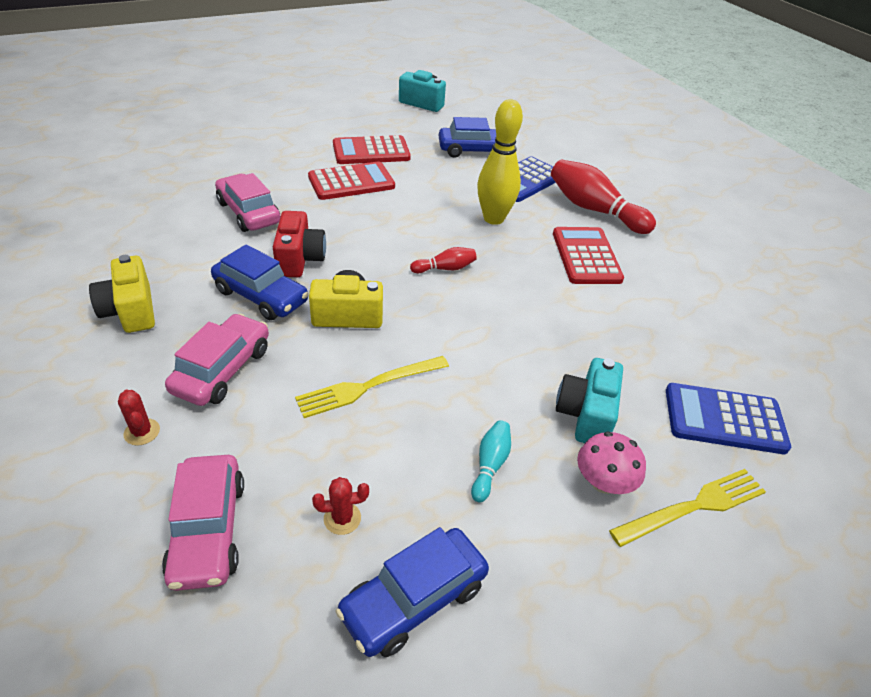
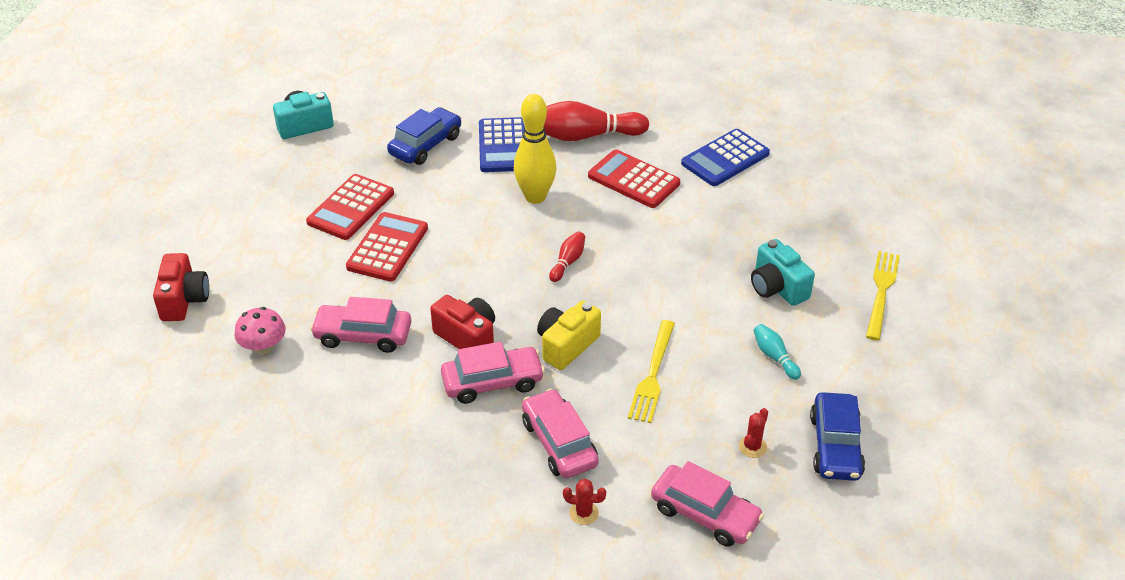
camera: 45 degrees left, 0 degrees up
(130, 311) = (431, 468): yellow camera -> none
(208, 134) = (184, 300): none -> red camera
(261, 296) = (492, 382): blue car -> pink car
(603, 482) = (832, 316): pink mushroom -> pink mushroom (263, 347)
(724, 419) = (838, 230): blue calculator -> blue calculator (725, 158)

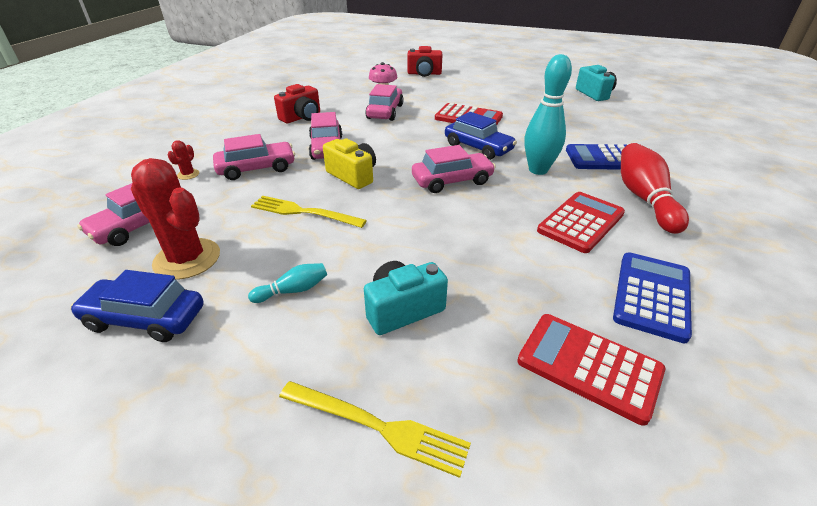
camera: 95 degrees right, 5 degrees down
(350, 208) = (509, 107): red calculator -> red calculator (589, 366)
(425, 145) = (591, 129): blue car -> blue car (478, 147)
(467, 337) = (374, 141): red camera -> red camera (302, 117)
(535, 197) = (538, 170): yellow bowling pin -> turquoise bowling pin
(568, 262) = (452, 181): red bowling pin -> pink car
(725, 158) = (652, 296): blue calculator -> blue calculator turned 60 degrees clockwise
(752, 447) = (187, 259): red cactus -> red cactus, size x2.33

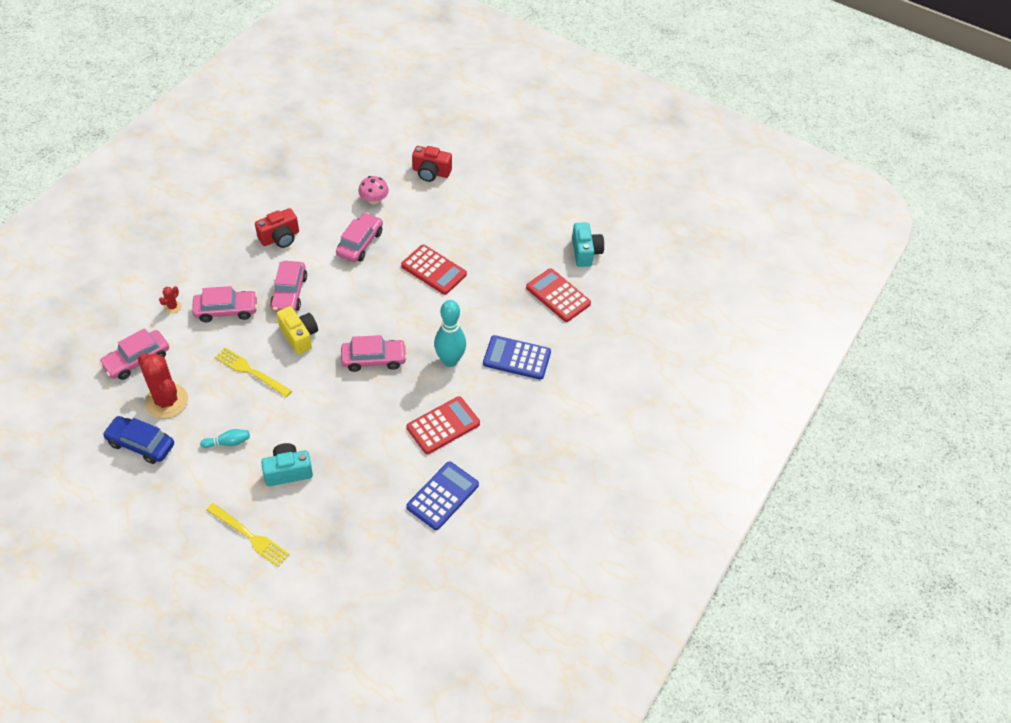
camera: 10 degrees right, 15 degrees up
(478, 147) = (417, 319): blue car -> none
(589, 366) = (372, 530): red calculator -> red calculator (558, 295)
(644, 198) = (509, 412): red bowling pin -> none

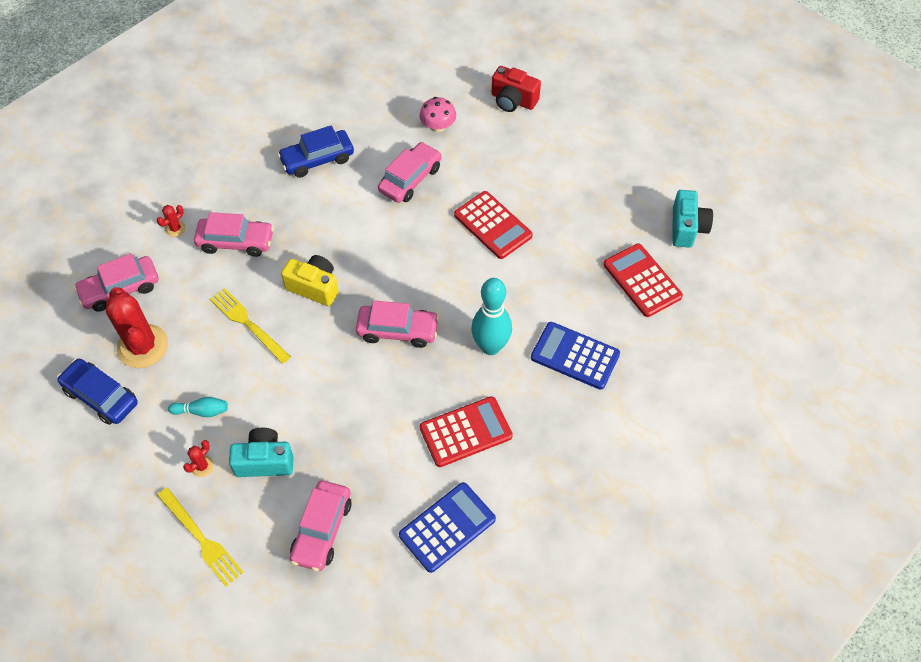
camera: 15 degrees right, 5 degrees up
(238, 483) = (202, 466): none -> red cactus
(280, 238) = (317, 159): red camera -> blue car
(289, 293) = (314, 230): pink car -> pink car (322, 530)
(299, 336) = (314, 287): yellow camera -> yellow camera turned 45 degrees counterclockwise

